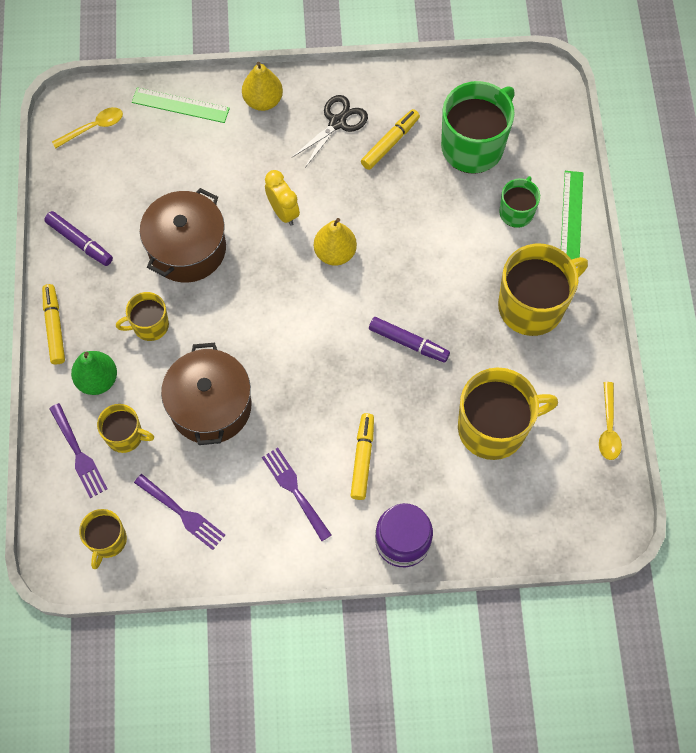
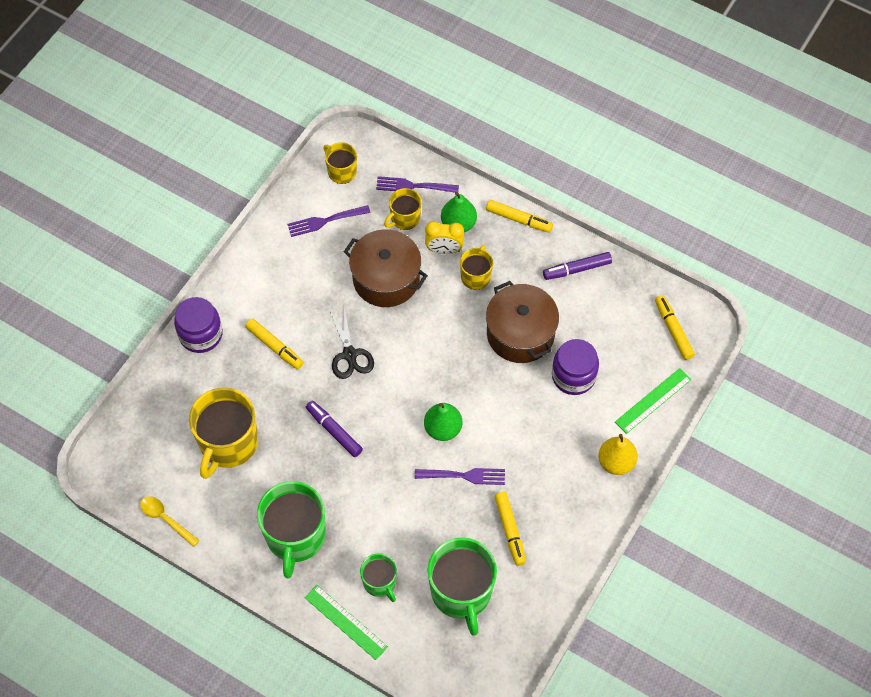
camera: 125 degrees right, 5 degrees down
(94, 127) = (673, 330): yellow spoon -> yellow marker
(201, 179) = (573, 376): none -> purple jar
(283, 212) = (504, 415): yellow clock -> yellow clock (444, 250)
(295, 490) = (286, 293): purple fork -> purple fork (464, 476)
(335, 253) = (443, 428): yellow pear -> green pear
(337, 122) = (557, 504): black scissors -> black scissors (350, 355)
(408, 343) = (334, 431): purple marker -> purple marker turned 75 degrees clockwise
(532, 305) = (295, 536): yellow mug -> green mug

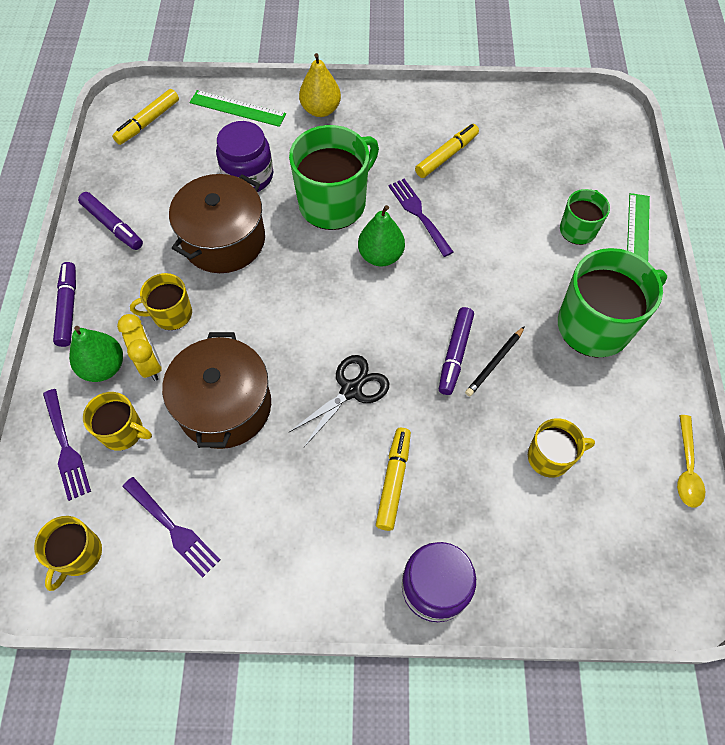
camera: 120 degrees left, 0 degrees up
(228, 443) = (550, 457): yellow mug -> yellow mug, size x0.54
(311, 451) = (494, 363): none -> black pencil
(461, 592) = (533, 164): green mug -> green mug (334, 203)
(519, 219) = (68, 308): yellow marker -> purple marker

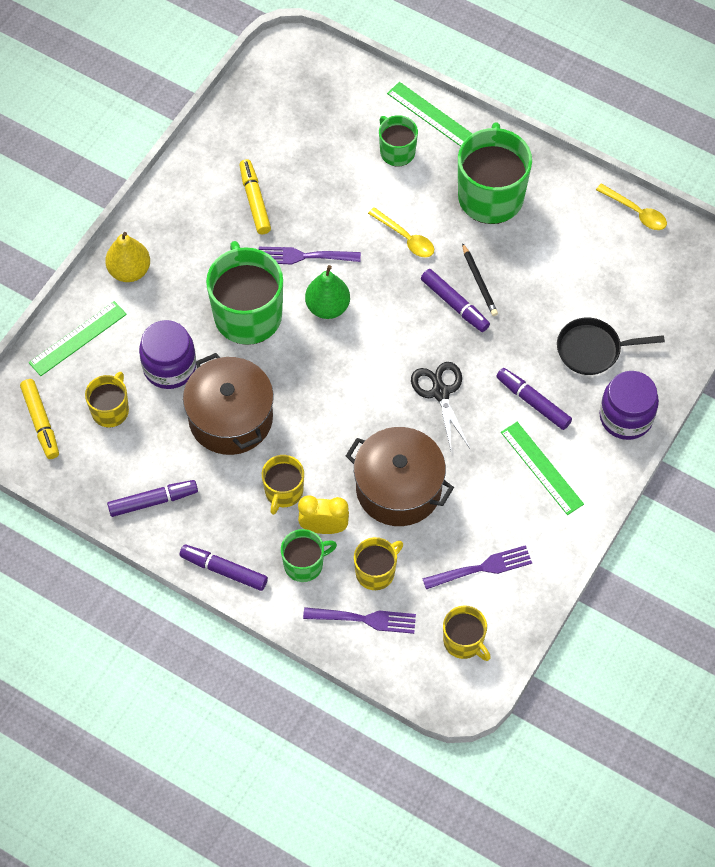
camera: 60 degrees left, 0 degrees up
(103, 367) = (304, 564): green pear -> green mug
(321, 529) = (541, 468): none -> green ruler
(393, 481) = (533, 402): yellow marker -> purple marker
(493, 509) = (593, 349): none -> black pan
(495, 280) = (406, 238): none -> yellow spoon
(550, 457) = (576, 291): yellow mug -> yellow mug (110, 410)

